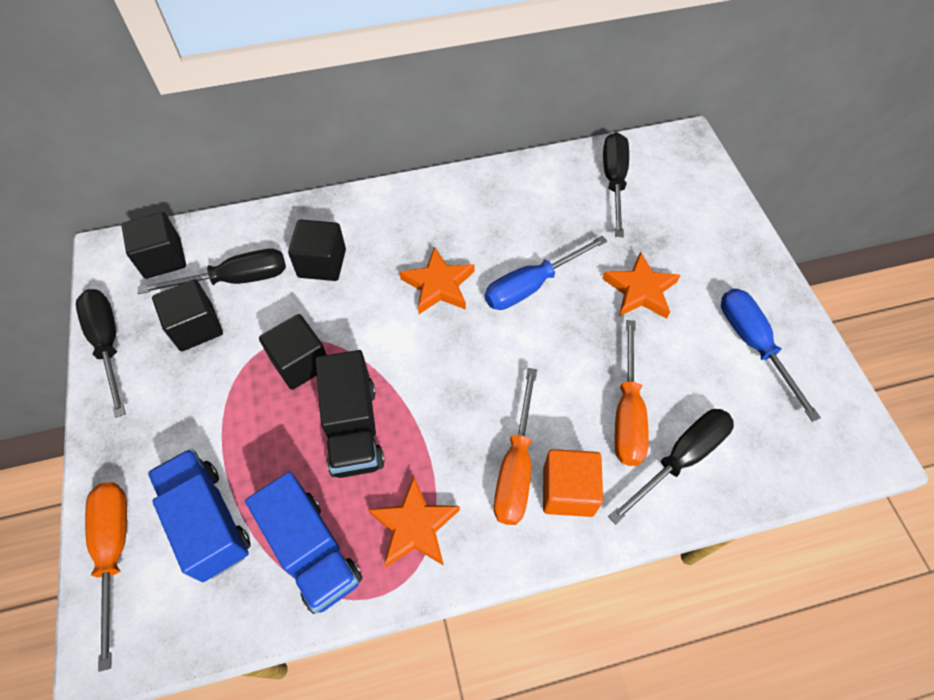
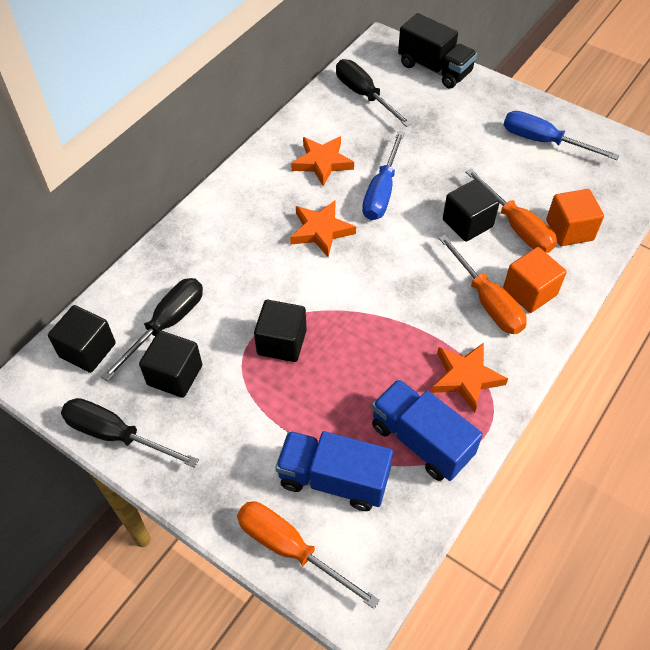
camera: 40 degrees left, 5 degrees down
(312, 551) = (421, 441): blue truck -> blue truck turned 150 degrees counterclockwise
(322, 263) = (221, 271): black cube -> black cube (467, 223)
(353, 428) = (364, 354): black truck -> black truck (434, 69)
(640, 290) = (450, 152): orange star -> orange star (322, 163)
(680, 458) = (569, 230): black screwdriver -> orange cube

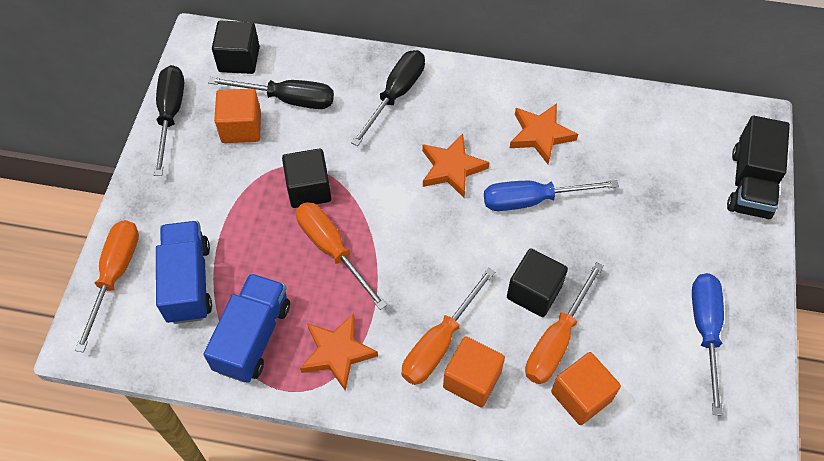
camera: 65 degrees right, 5 degrees up
(175, 375) = (241, 127): black cube -> orange cube
(358, 346) = (332, 250): none -> orange screwdriver
(364, 95) = (661, 134): black screwdriver -> black screwdriver (396, 95)

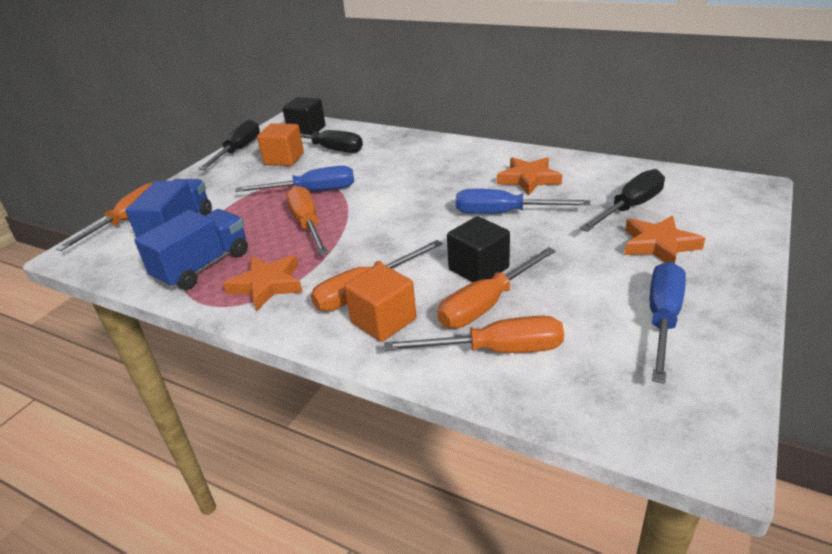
camera: 20 degrees right, 25 degrees down
(309, 189) = (312, 191): black cube -> blue screwdriver
(396, 95) = (414, 152): black screwdriver -> black screwdriver (630, 207)
(452, 168) = (439, 190): orange star -> orange star (658, 245)
(581, 396) = (496, 350): orange cube -> orange screwdriver
(750, 184) = (738, 222): black truck -> none

